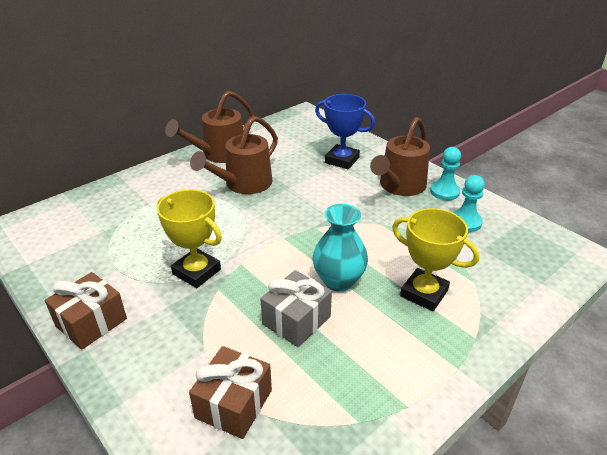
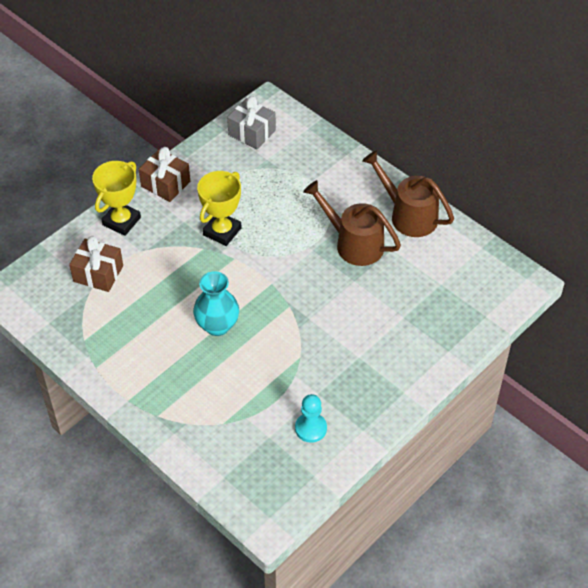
camera: 85 degrees right, 15 degrees up
(296, 320) = (172, 300): grey gift -> grey gift (252, 132)
(342, 160) = (415, 323): blue trophy -> none
(399, 186) = (369, 375): brown watering can -> none
(424, 293) = (205, 385): yellow trophy -> yellow trophy (121, 221)
(444, 192) = (364, 416): turquoise pawn -> none

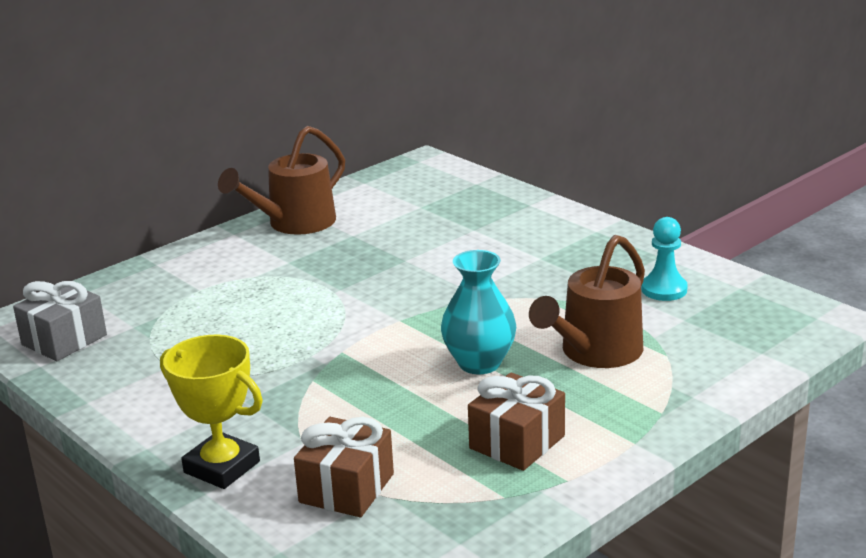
camera: 85 degrees left, 25 degrees down
(165, 184) = (146, 421): brown gift -> brown gift (517, 442)
(222, 231) = (280, 363): yellow trophy -> none
(353, 243) = (336, 260): brown watering can -> brown watering can (595, 353)

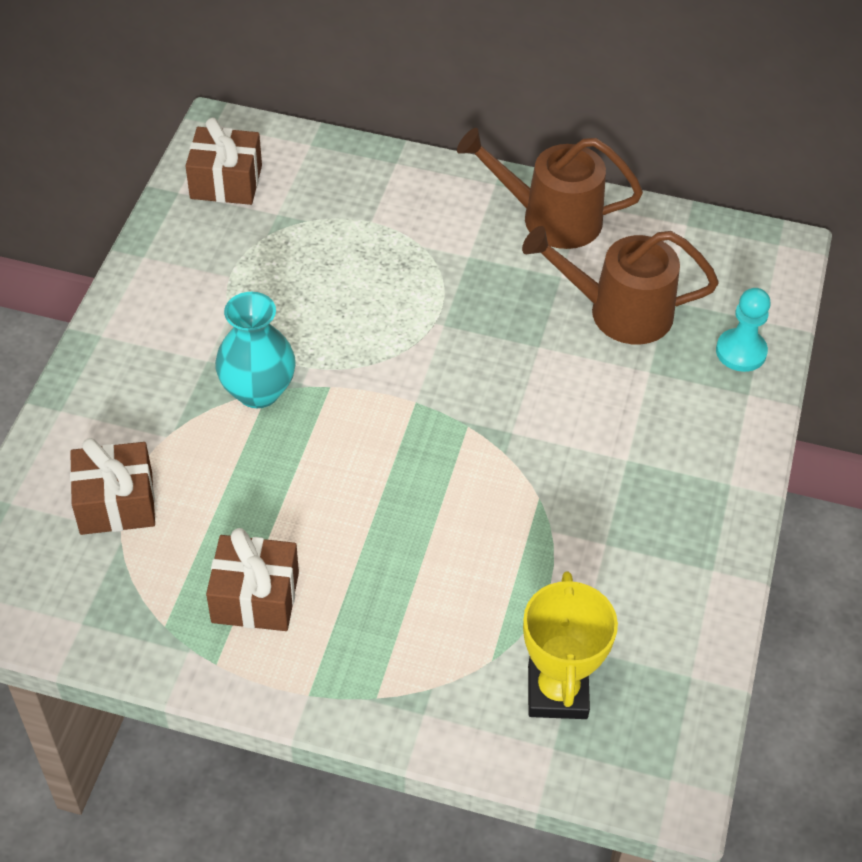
camera: 55 degrees right, 25 degrees up
(64, 340) = (226, 182): grey gift -> brown gift
(222, 467) = (101, 401): yellow trophy -> yellow trophy (557, 692)
(479, 363) = (375, 504): turquoise vase -> turquoise vase (258, 391)
(595, 353) = (455, 593): brown watering can -> brown watering can (618, 311)
(664, 289) = (634, 604): turquoise pawn -> turquoise pawn (741, 352)

